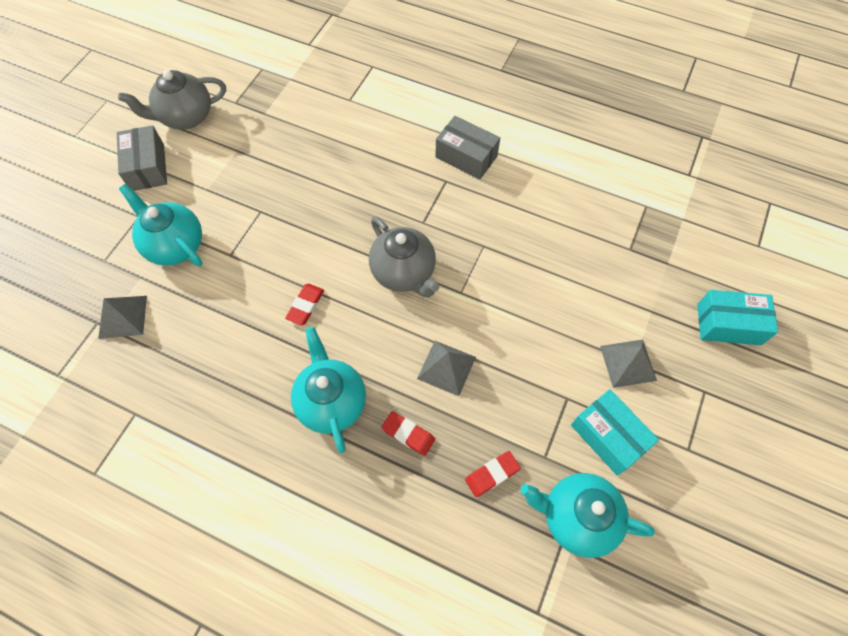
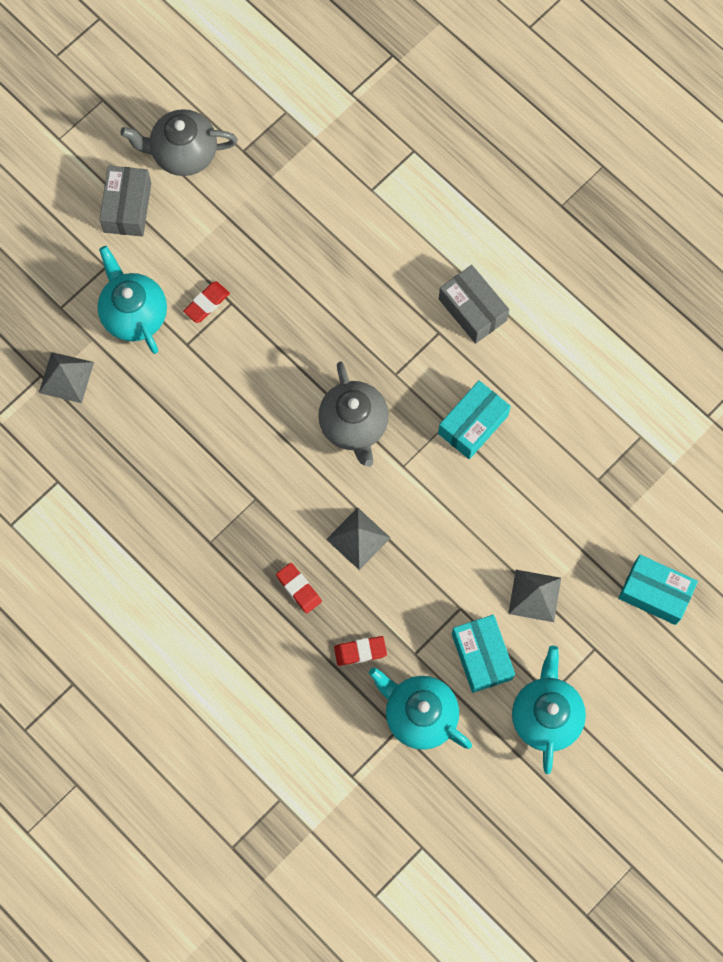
camera: 20 degrees right, 10 degrees up
(305, 305) = (245, 427): red eraser -> red eraser (206, 303)
(331, 402) = (239, 533): turquoise teapot -> turquoise teapot (546, 716)
(506, 240) = (473, 424): none -> turquoise box

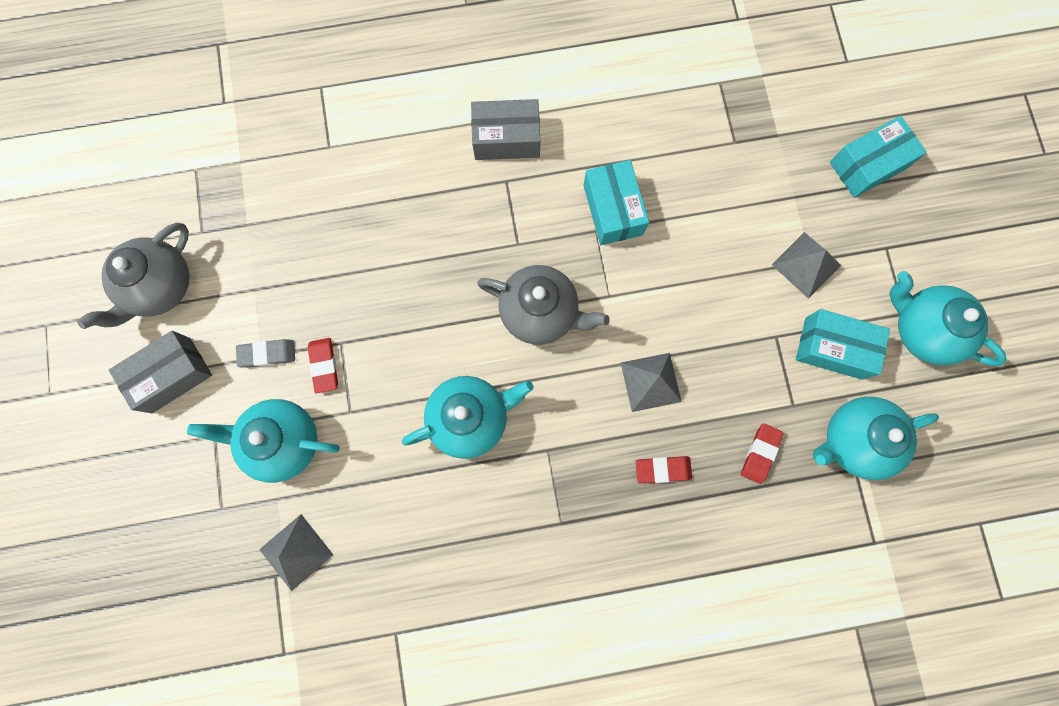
camera: 55 degrees left, 5 degrees up
(127, 207) = (171, 375): grey box -> grey box turned 75 degrees counterclockwise
(187, 259) = (267, 354): none -> grey eraser
(240, 429) = (470, 418): none -> turquoise teapot

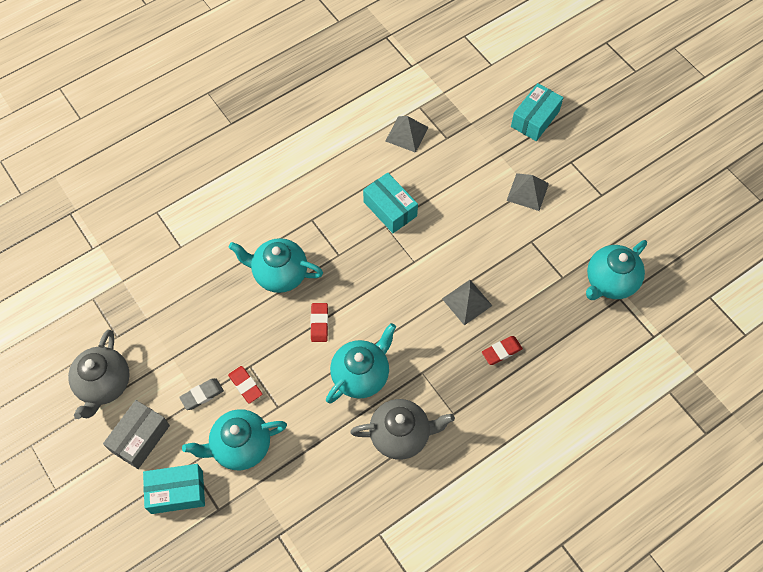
camera: 25 degrees left, 15 degrees down
(296, 552) = (285, 513): grey pyramid -> grey pyramid (406, 134)
(506, 138) = (299, 194): grey box -> none
(540, 312) = (374, 290): grey teapot -> grey teapot (401, 435)
(760, 453) = (557, 315): red eraser -> red eraser (319, 323)
(833, 348) = (569, 233): turquoise box -> turquoise box (177, 492)
(923, 330) = (617, 200): turquoise teapot -> turquoise teapot (279, 274)

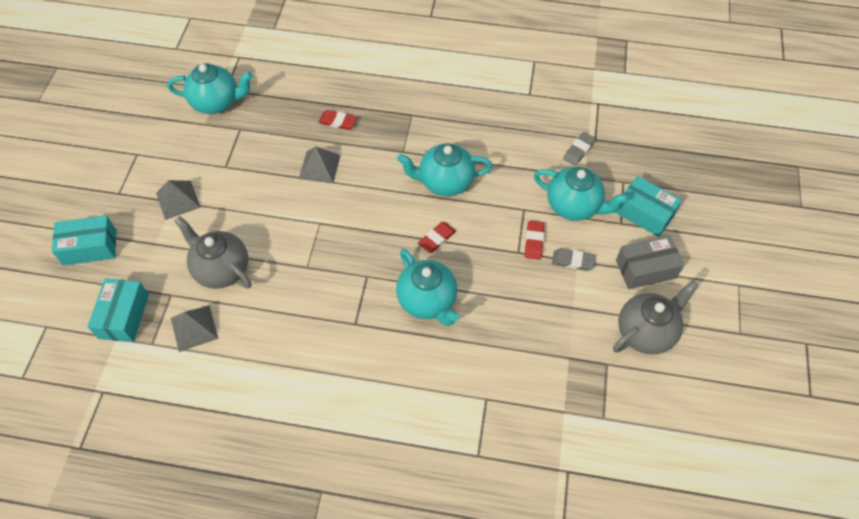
camera: 135 degrees left, 5 degrees down
(282, 508) = (578, 150): none -> grey eraser
(390, 209) = (287, 277): turquoise box -> turquoise box (124, 316)
(401, 435) = (458, 129): grey teapot -> grey teapot (221, 269)

